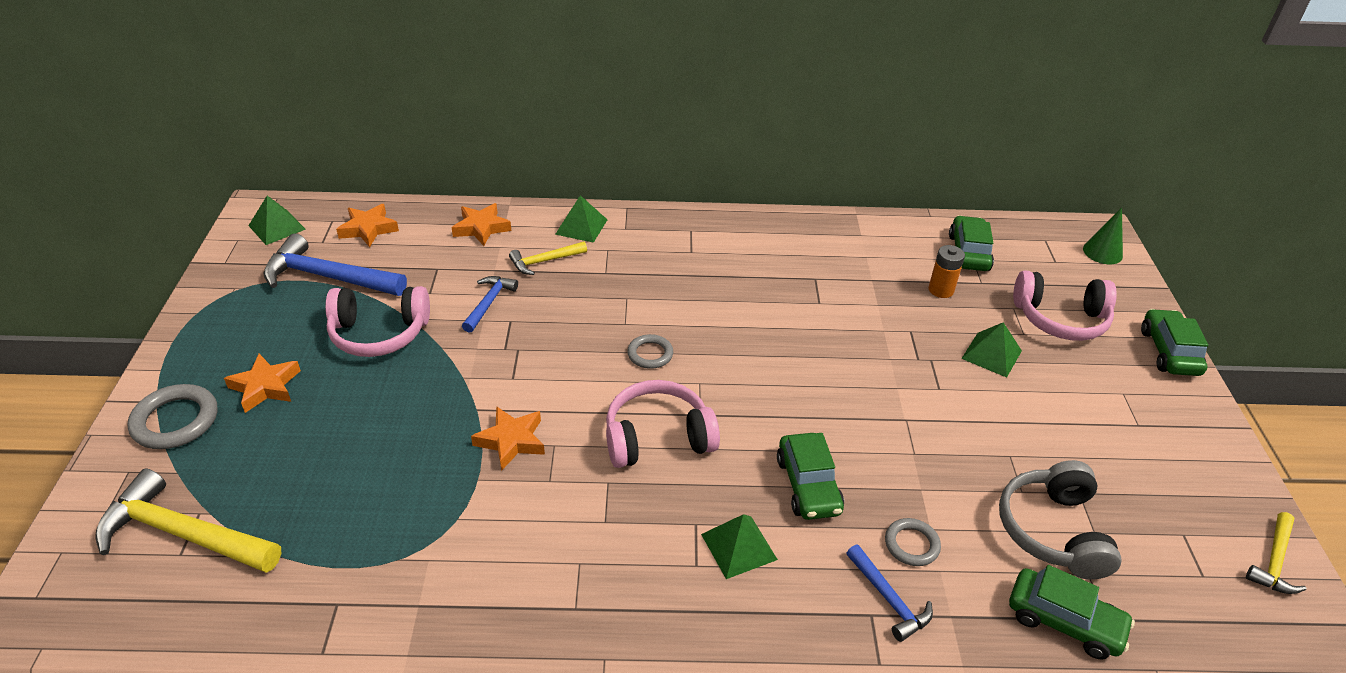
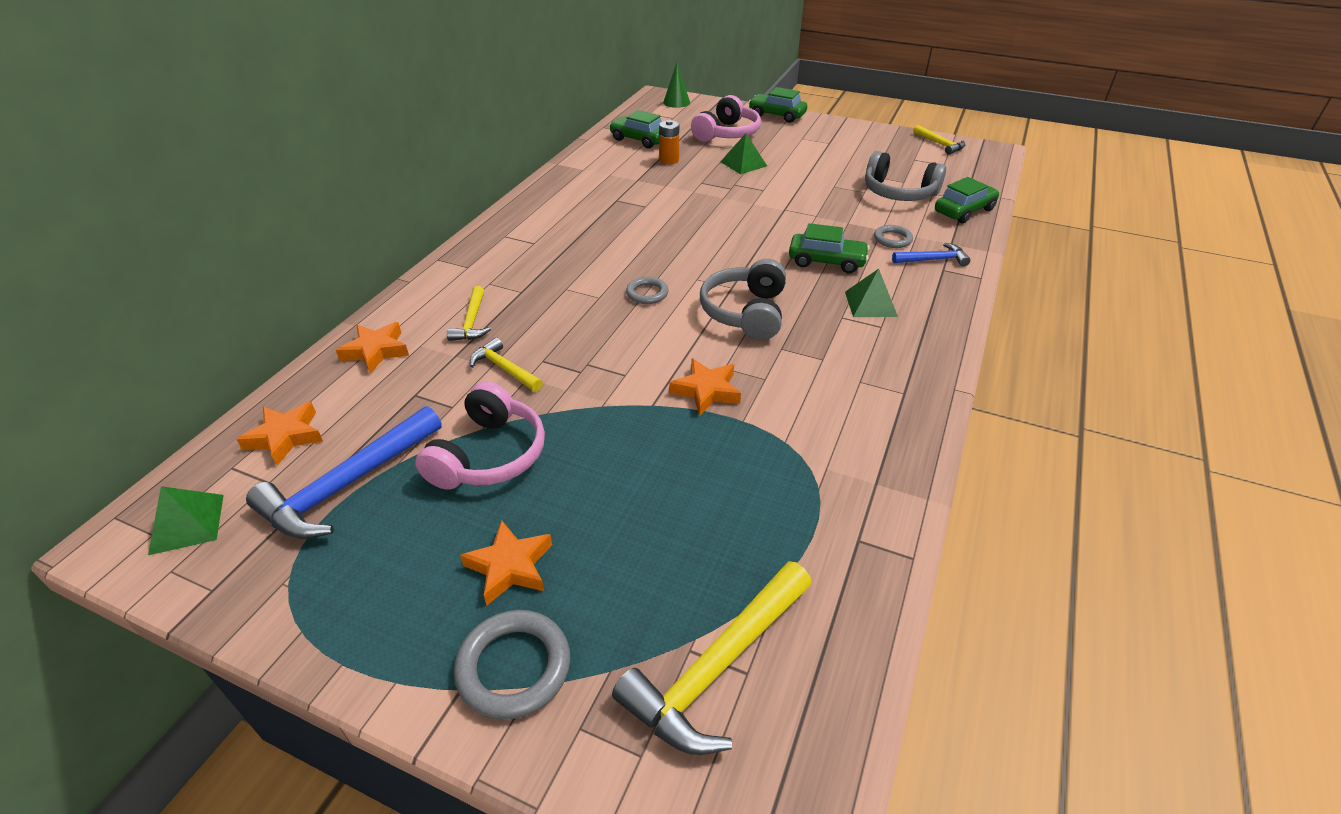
camera: 65 degrees left, 0 degrees up
(489, 303) = (504, 368): blue hammer -> yellow hammer
(581, 226) = (440, 289): green pyramid -> none
(657, 437) = (745, 312): pink headphones -> grey headphones

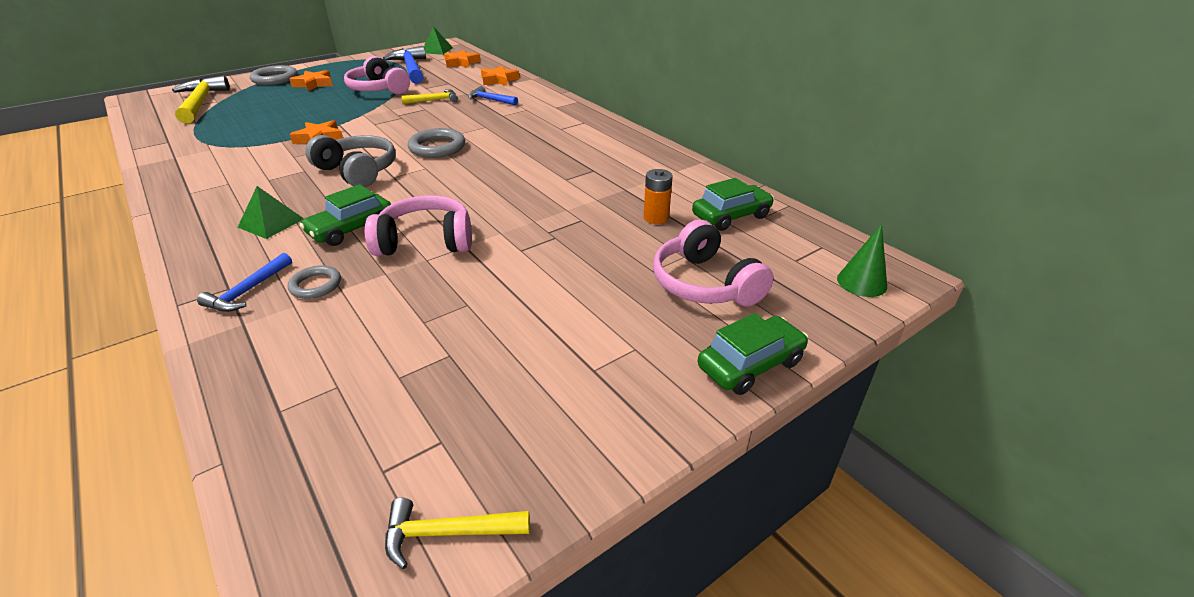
camera: 120 degrees right, 5 degrees down
(472, 322) = (490, 100): yellow hammer -> blue hammer
(647, 293) = (437, 147): grey ring -> grey ring, size x1.64
(743, 164) = (599, 262): green pyramid -> none
(799, 225) = (425, 241): none -> pink headphones
(898, 193) = (382, 351): grey headphones -> none
(964, 211) = (263, 385): green car -> none

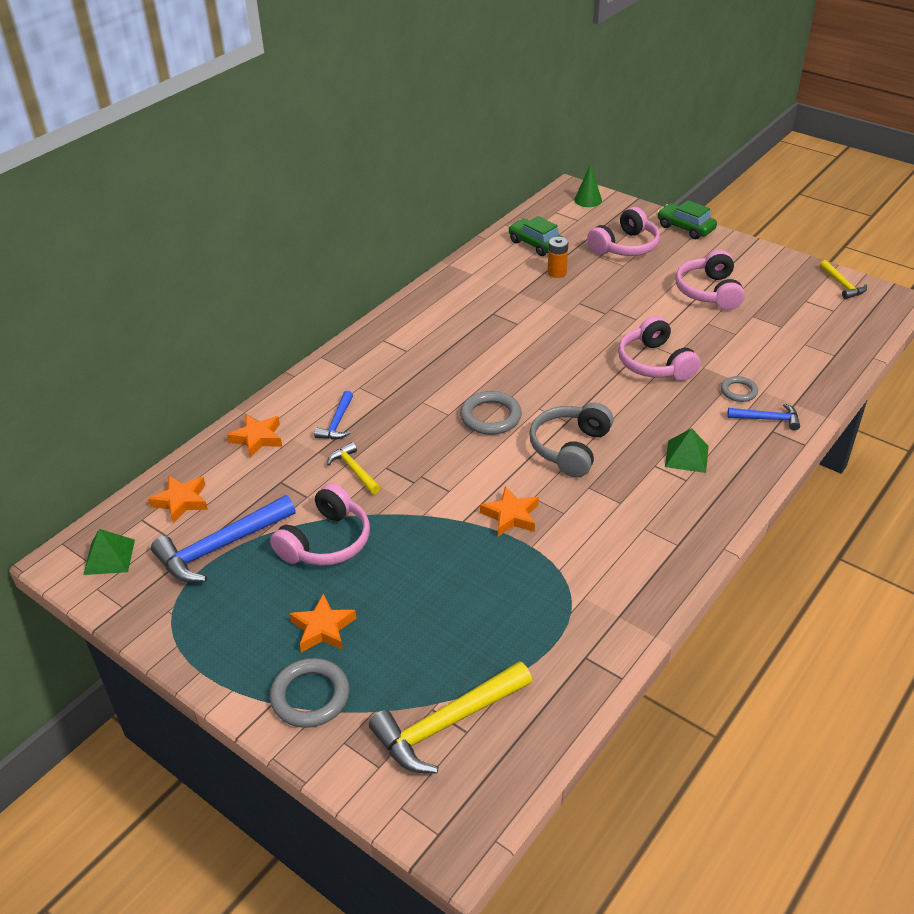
camera: 105 degrees left, 5 degrees up
(351, 229) = (664, 407): green car -> none
(540, 329) = (709, 292): none -> pink headphones

